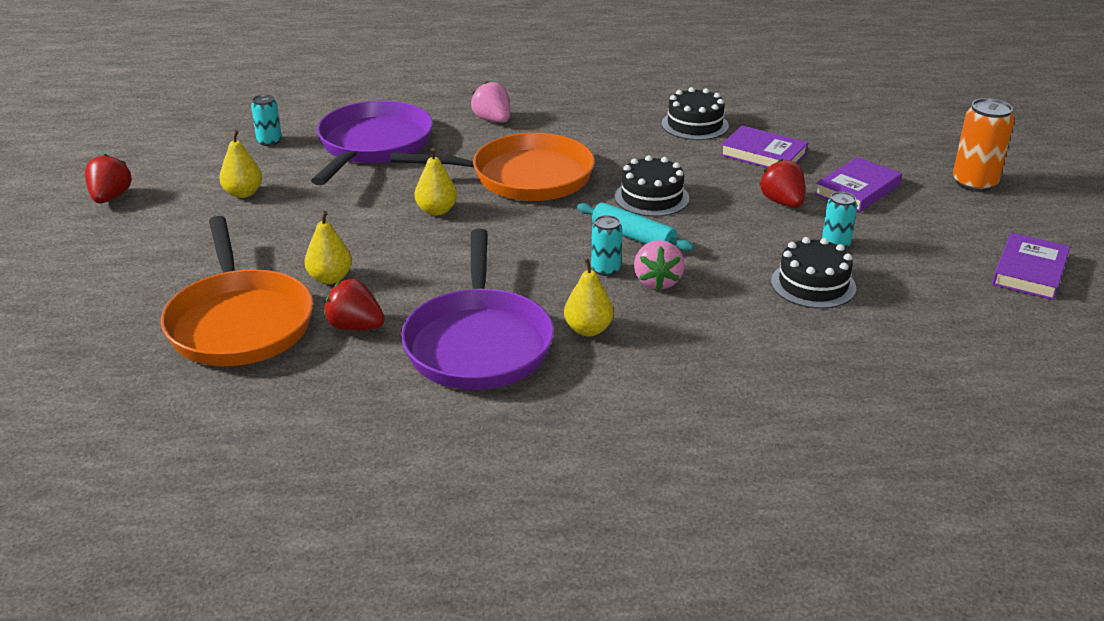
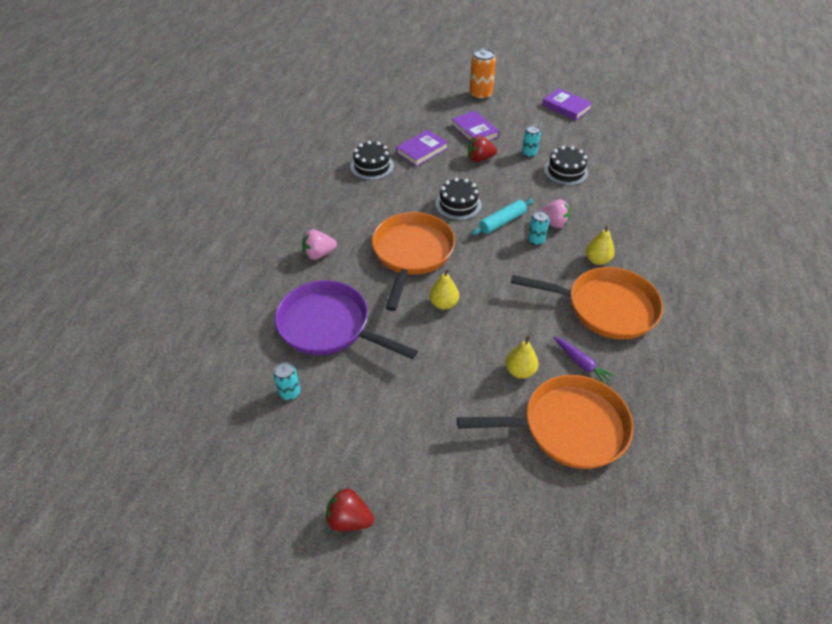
camera: 75 degrees left, 15 degrees up
(243, 193) = (377, 416): yellow pear -> none
(355, 327) = (581, 363): red strawberry -> purple carrot
(478, 343) = (605, 307): purple pan -> orange pan

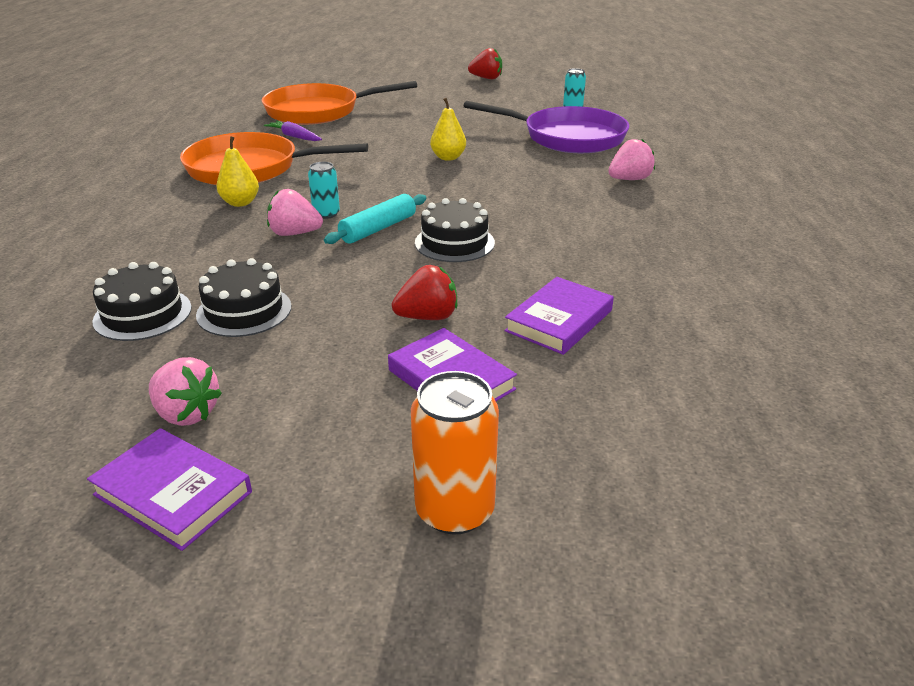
camera: 170 degrees right, 15 degrees down
(372, 166) = (641, 282): black cake -> black cake (143, 314)
(412, 254) = (505, 189): orange pan -> none
(520, 371) = (359, 129): yellow pear -> none
(529, 154) = (317, 338): turquoise can -> none
(572, 129) = (186, 413): none -> pink strawberry

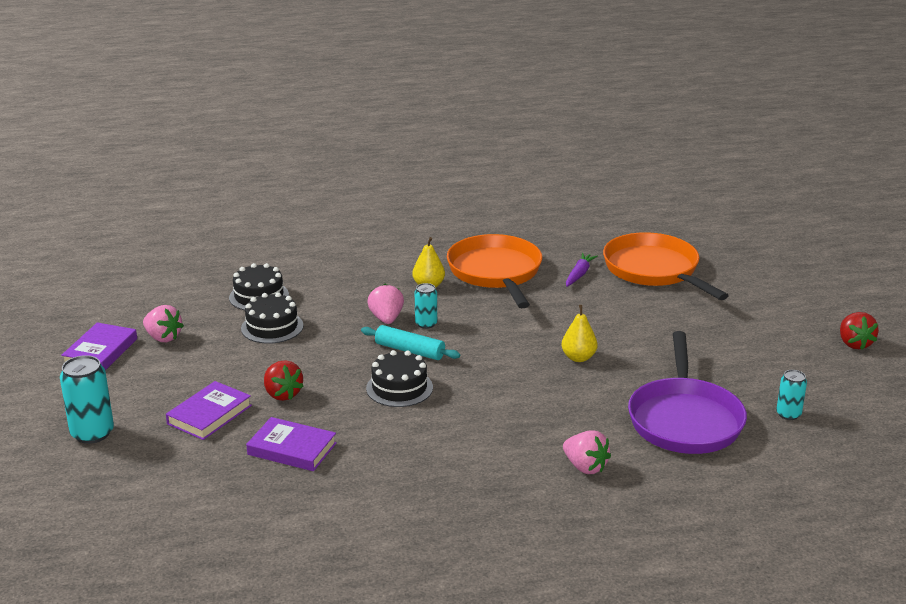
camera: 75 degrees right, 5 degrees down
(186, 413) = (163, 338): pink strawberry -> pink strawberry turned 75 degrees counterclockwise
(454, 510) = (92, 433): orange can -> turquoise can

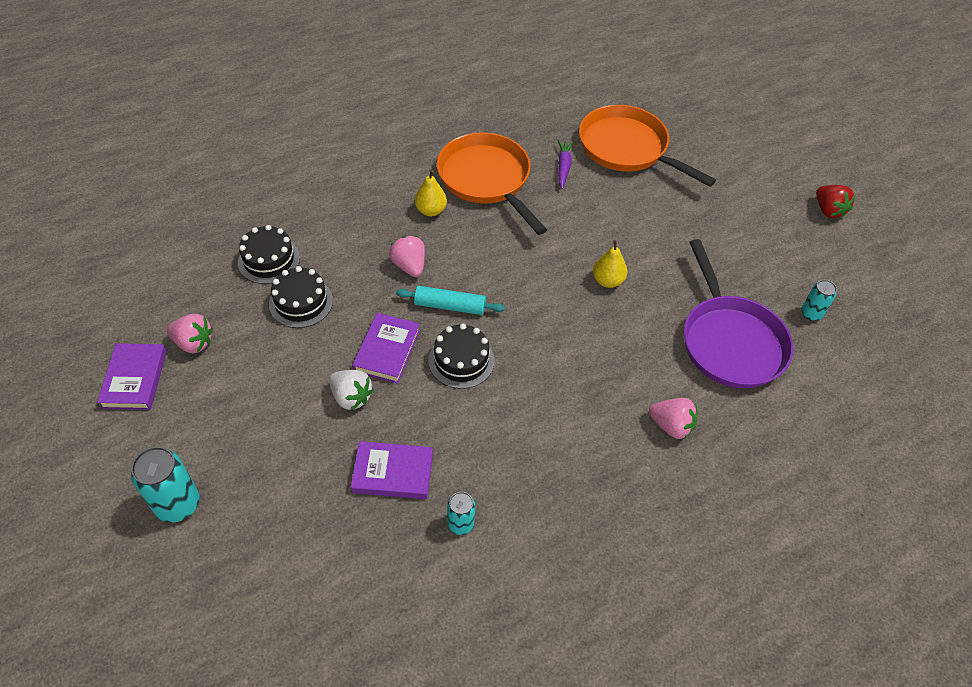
camera: 20 degrees left, 25 degrees up
(209, 415) = (290, 445): purple book -> purple book (387, 350)
(282, 394) = (351, 397): red strawberry -> white strawberry
(426, 324) = (450, 265): turquoise can -> turquoise can (460, 524)

